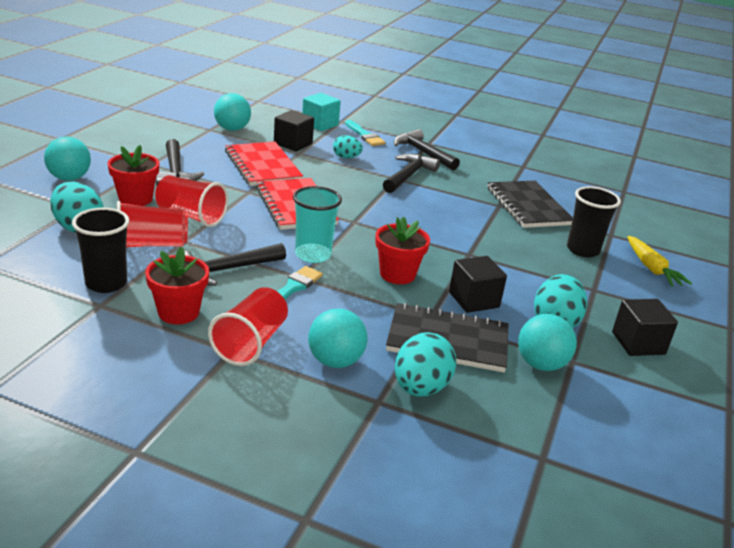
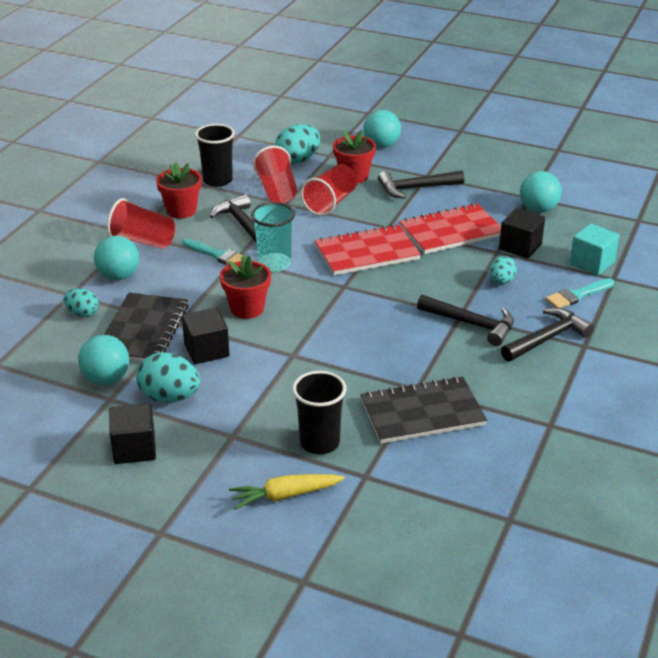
camera: 95 degrees right, 5 degrees up
(420, 388) = (82, 313): turquoise egg -> turquoise egg, size x0.61

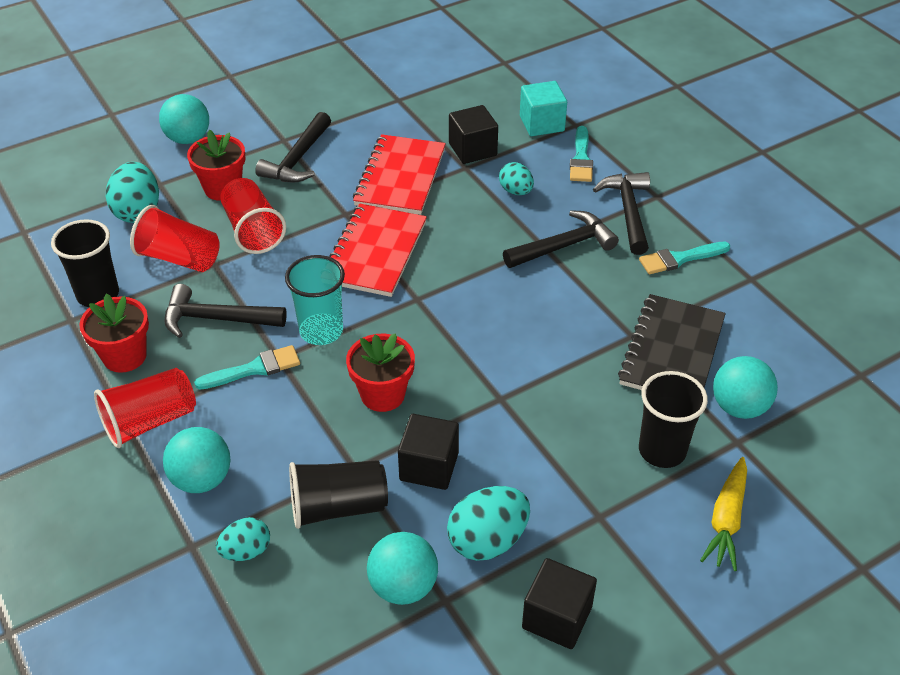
camera: 55 degrees left, 10 degrees up
(143, 330) = (338, 507): black notebook -> black cup
(527, 381) = (680, 259): none -> turquoise brush
(538, 209) = (424, 105): turquoise ball -> turquoise ball (739, 407)

